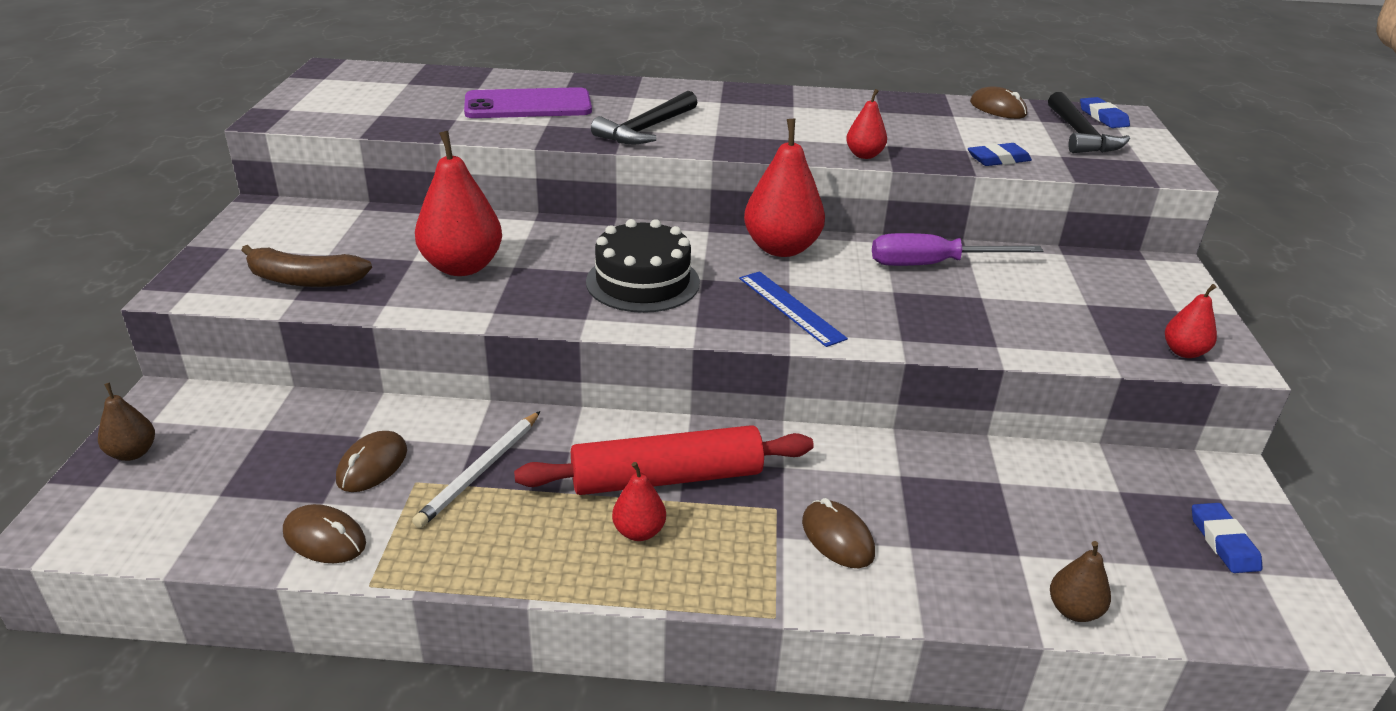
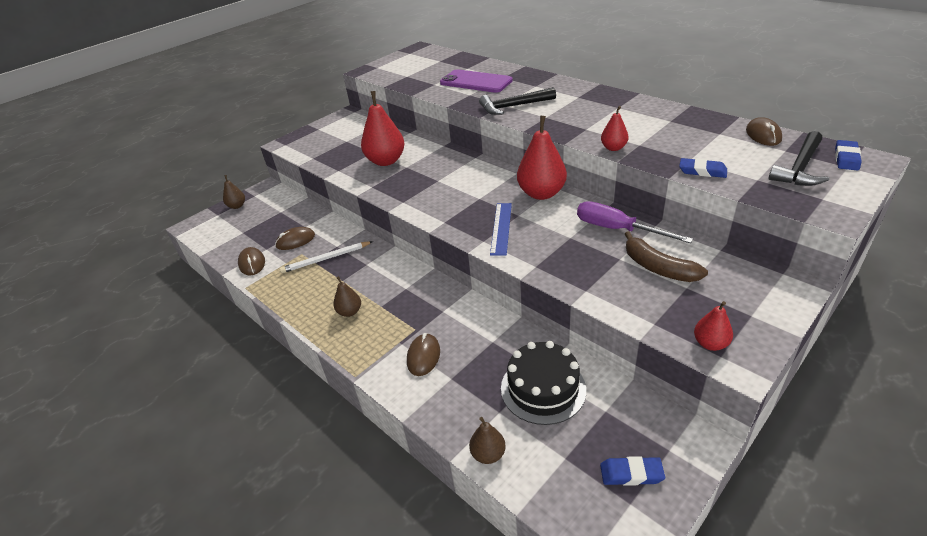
camera: 45 degrees right, 5 degrees up
(305, 280) = (325, 151): brown banana -> brown banana (658, 268)
(639, 531) = (350, 312): red pear -> brown pear
(643, 282) = (449, 191): black cake -> black cake (543, 388)
(667, 478) = (388, 293): red rolling pin -> none
(1223, 542) = (631, 474): blue eraser -> blue eraser turned 60 degrees clockwise

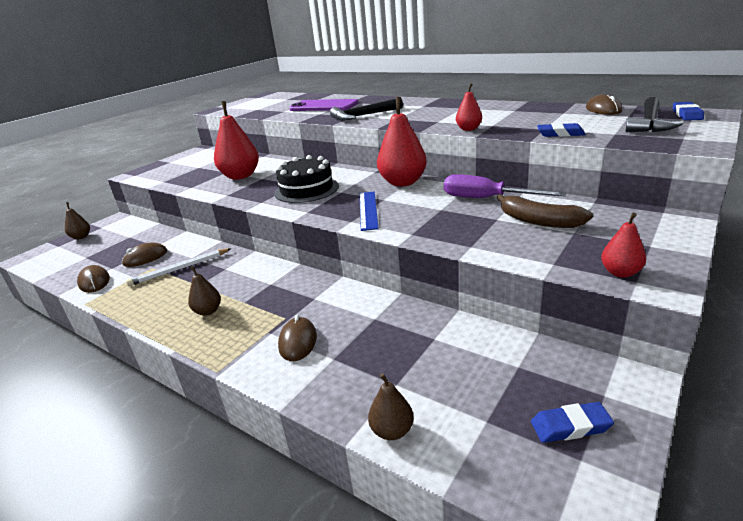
camera: 10 degrees left, 10 degrees down
(543, 388) = (441, 354): black cake -> black cake (306, 190)

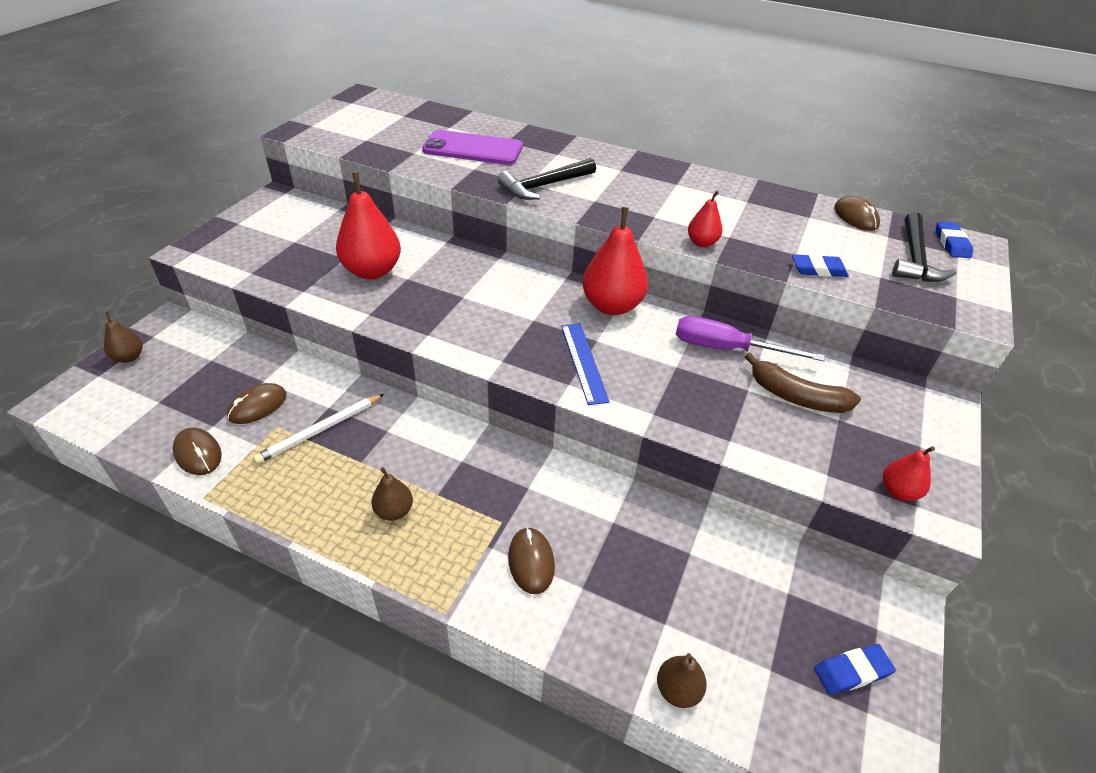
camera: 15 degrees left, 15 degrees up
(306, 190) = (484, 311): black cake -> none

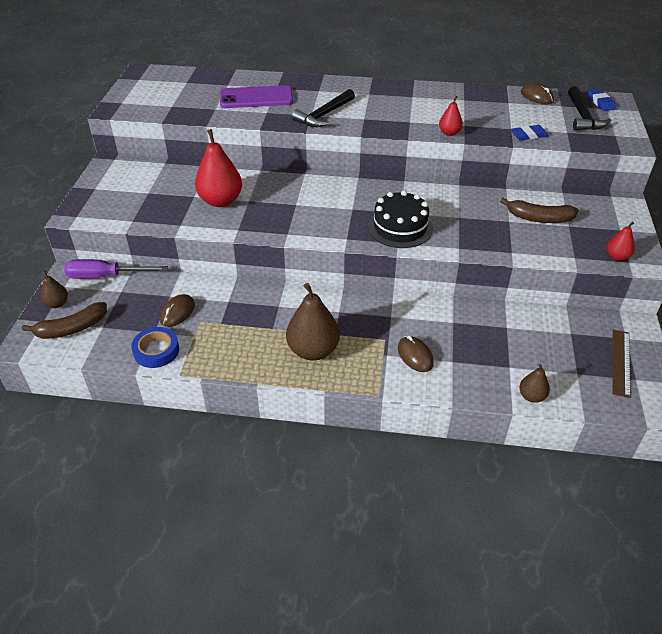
camera: 15 degrees left, 0 degrees up
(123, 394) = (72, 328): none -> brown banana
(198, 453) = (156, 351): brown mouse -> blue tape
(320, 430) = (232, 316): white pencil -> none
(394, 511) = (313, 350): brown pear -> brown pear, size x1.93
(584, 362) = (400, 227): blue ruler -> black cake
(612, 306) = (399, 189): red pear -> none
(726, 349) = (484, 200): purple screwdriver -> purple screwdriver (105, 276)
(852, 671) = (620, 362): blue eraser -> brown ruler

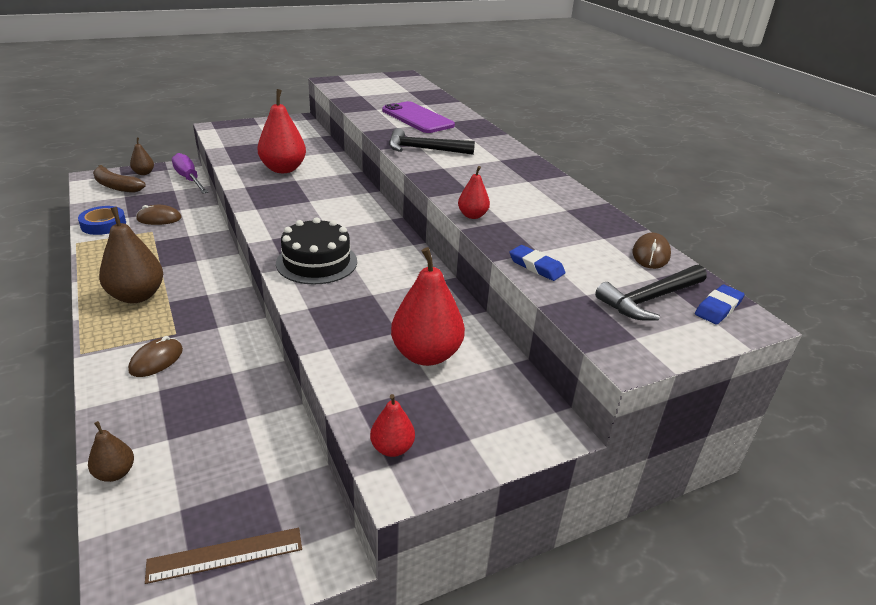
camera: 55 degrees right, 10 degrees down
(539, 218) = (426, 355): brown banana -> red pear

